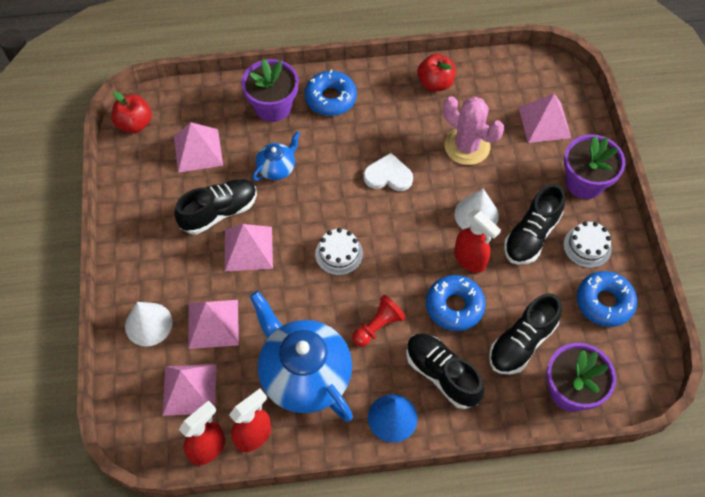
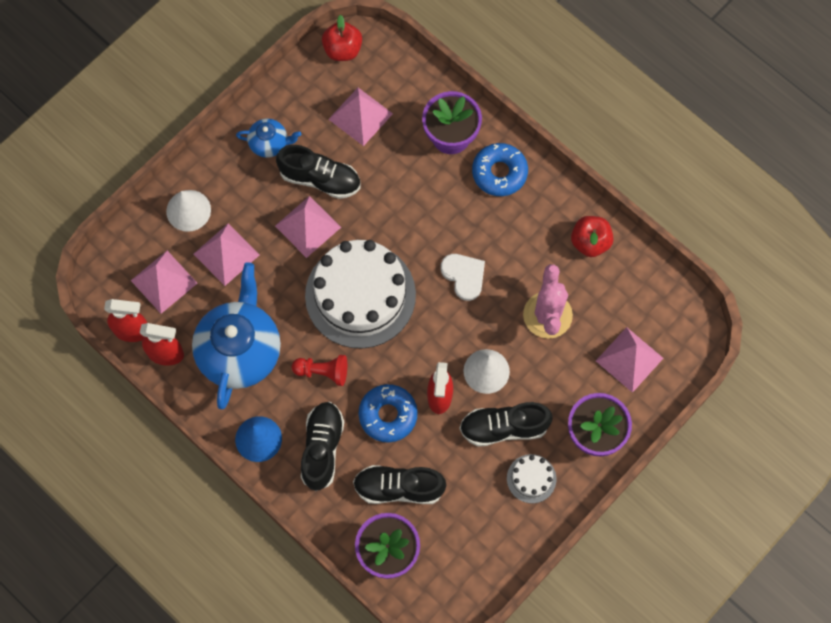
camera: 50 degrees right, 10 degrees up
(277, 168) = (396, 187): blue teapot -> blue teapot (269, 143)
(339, 253) = (360, 295): white cake -> white cake, size x2.31
(604, 302) = (489, 526): blue donut -> none

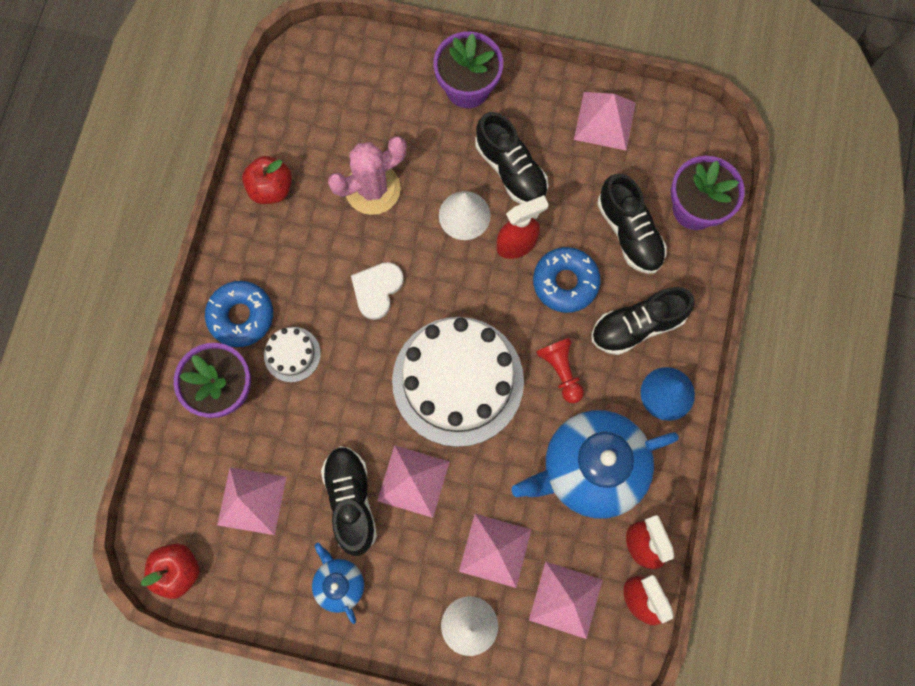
camera: 120 degrees left, 5 degrees up
(531, 478) = (544, 121): white cake -> white cake (292, 354)
(629, 359) = (374, 94): pink pyramid -> pink pyramid (605, 120)

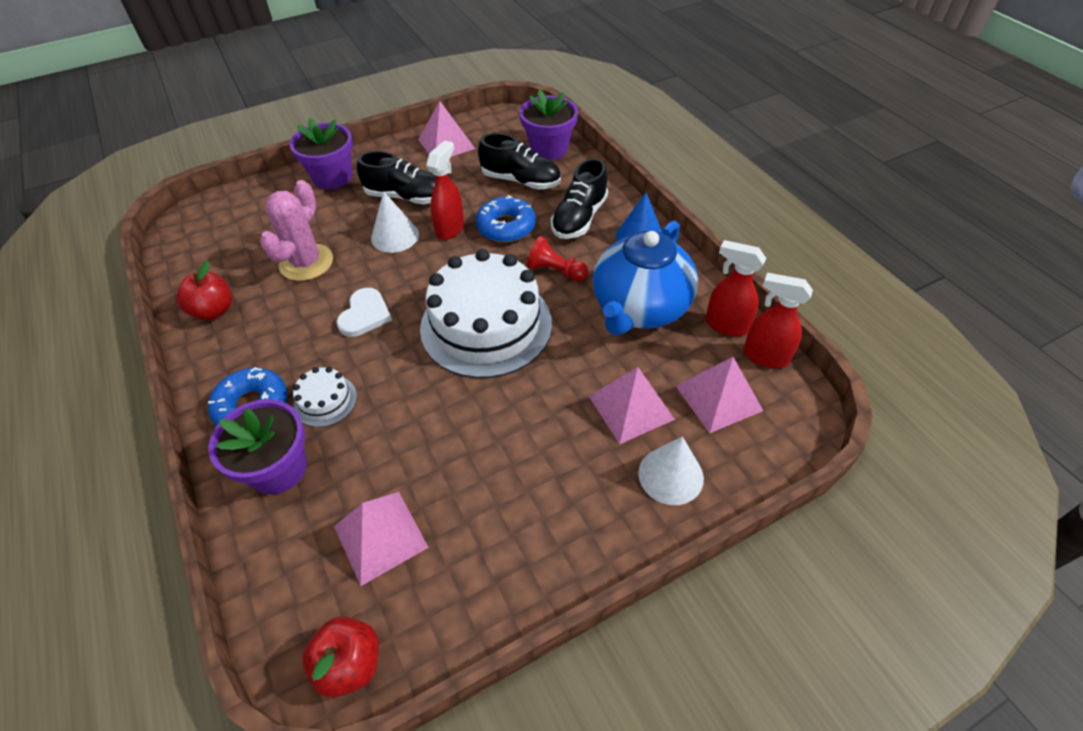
camera: 40 degrees left, 25 degrees down
(339, 583) = (528, 536): blue teapot -> none
(351, 500) = (477, 464): black shoe -> none
(377, 289) = (365, 315): white heart -> white heart turned 150 degrees counterclockwise
(413, 481) = (516, 411): pink pyramid -> none

